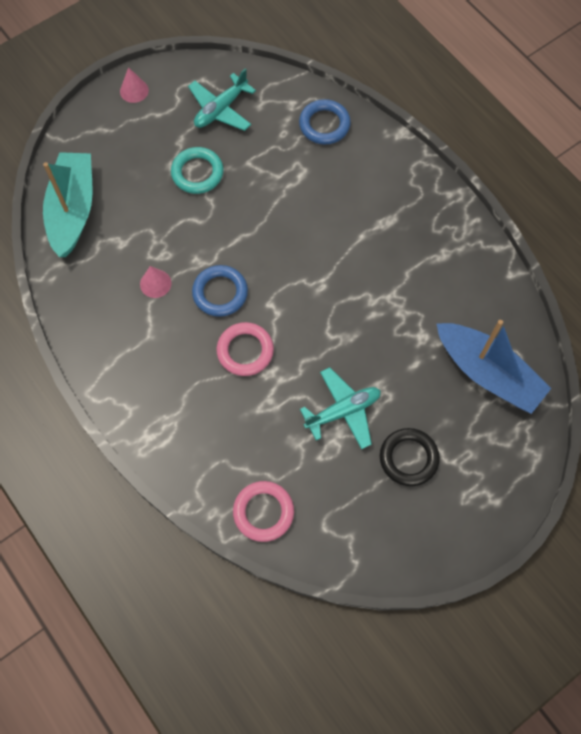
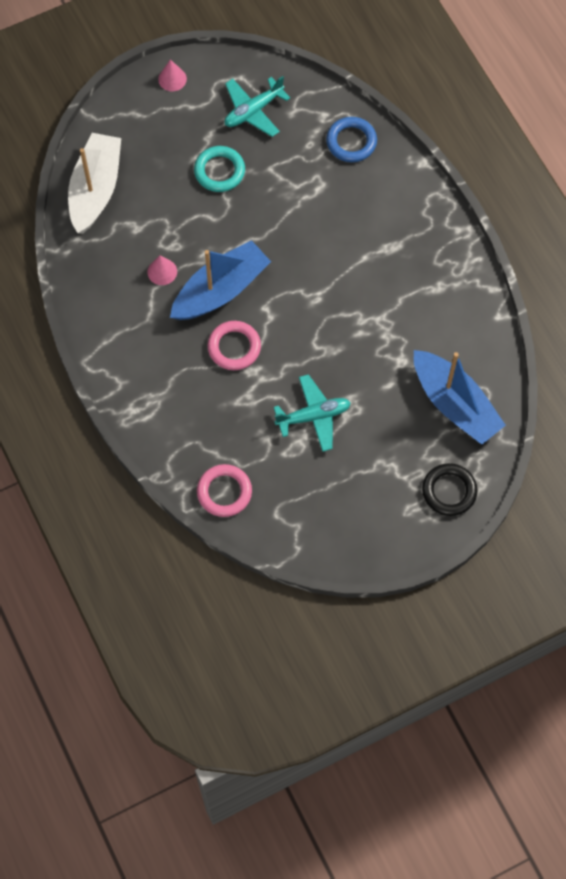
camera: 10 degrees right, 0 degrees up
(73, 210) = (95, 189): turquoise boat -> white boat
(220, 293) = (221, 290): blue ring -> blue boat
(408, 458) = (364, 467): black ring -> black ring (449, 491)

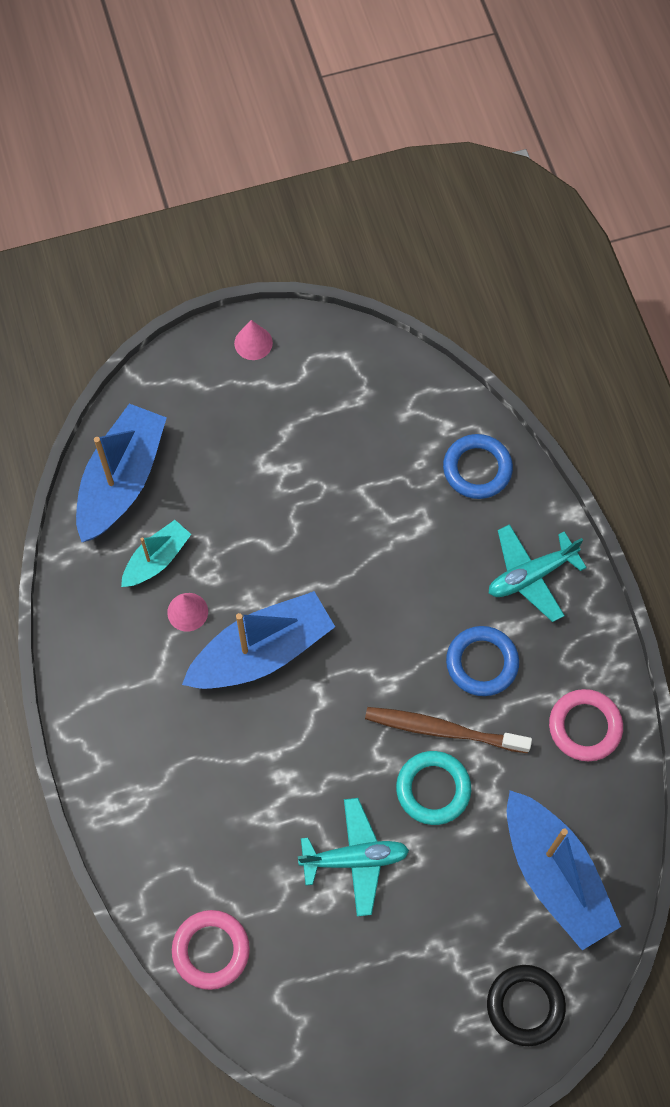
camera: 10 degrees right, 0 degrees up
(95, 189) = (121, 480): white boat -> blue boat
(132, 239) = (157, 559): none -> turquoise boat
(219, 171) = (292, 482): turquoise ring -> turquoise ring (433, 789)
(234, 347) = (264, 738): pink ring -> pink ring (585, 727)
(253, 111) = (353, 404): turquoise plane -> turquoise plane (531, 575)
(359, 322) = (442, 730): none -> brown toothbrush
(378, 273) = (482, 663): none -> blue ring

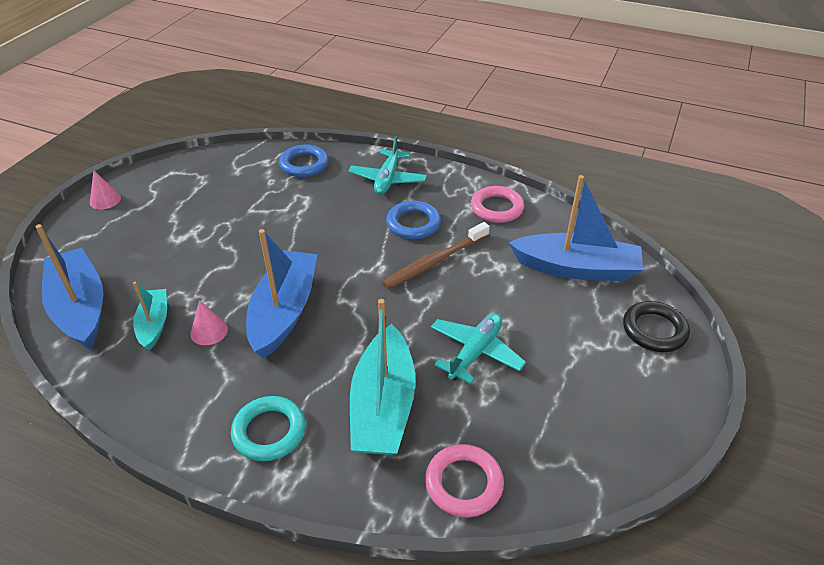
camera: 50 degrees left, 25 degrees down
(232, 827) = (383, 406): none -> turquoise boat
(433, 789) = (467, 287): turquoise ring -> turquoise ring (269, 431)

